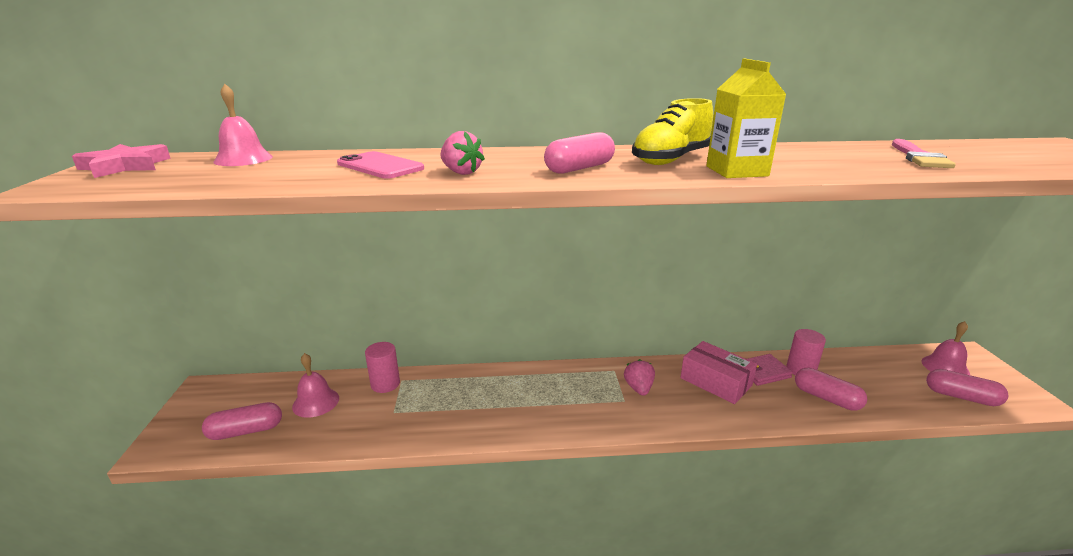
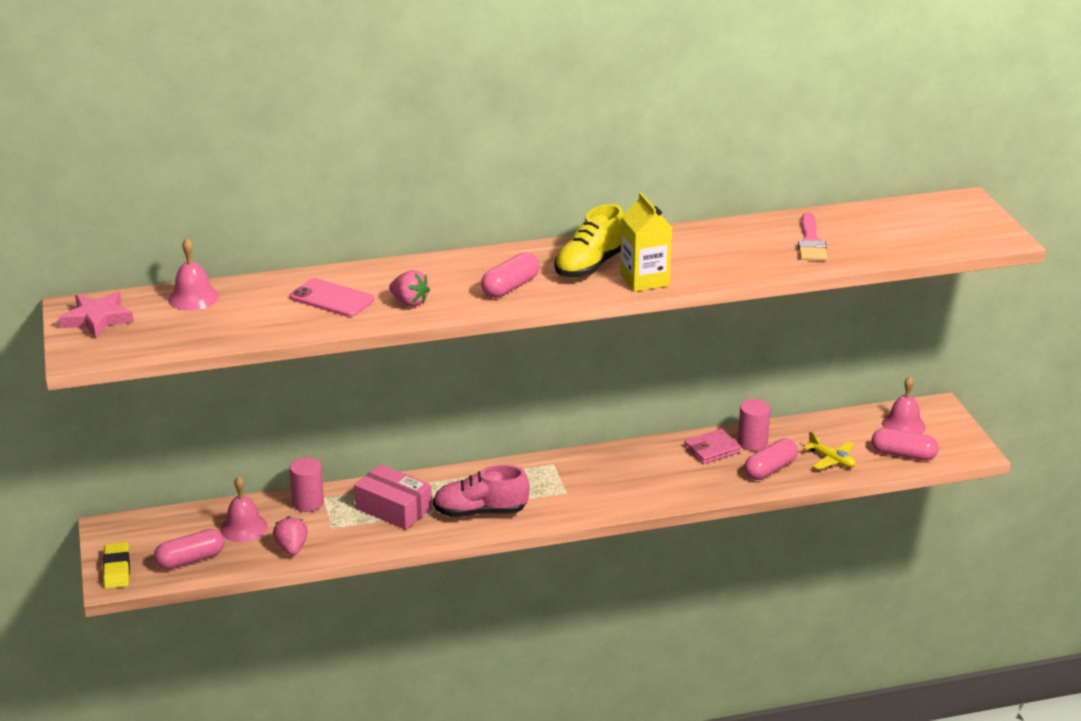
camera: 10 degrees left, 5 degrees up
(173, 433) = (117, 569): none -> yellow eraser
(538, 411) = (480, 512): none -> pink shoe
(639, 388) = (580, 479): pink strawberry -> pink strawberry (292, 548)
(715, 382) = (661, 465): pink box -> pink box (393, 508)
(826, 398) = (770, 469): pink capsule -> pink capsule turned 75 degrees counterclockwise
(887, 395) = (831, 460): none -> yellow plane

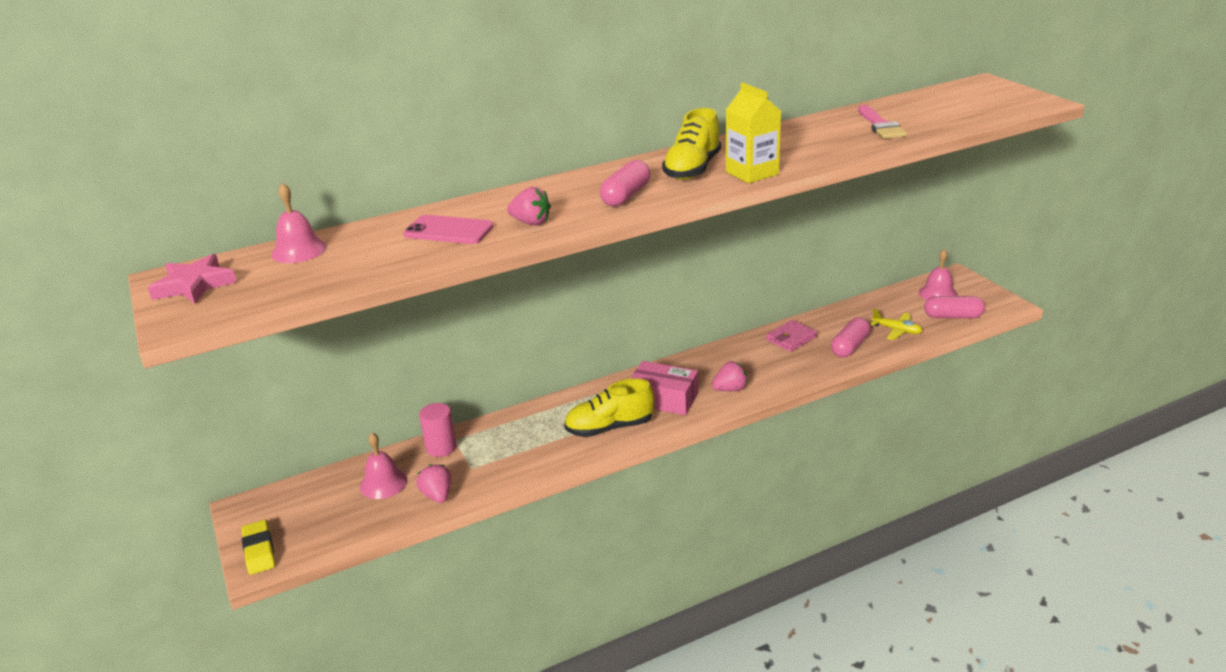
camera: 10 degrees left, 0 degrees up
(190, 560) = (336, 526): pink capsule -> none
(393, 508) = (526, 438): pink box -> pink box (664, 398)
(480, 512) = (609, 428): pink shoe -> yellow shoe
(620, 493) = (730, 389): none -> pink strawberry
(752, 443) = (822, 327): pink cylinder -> none

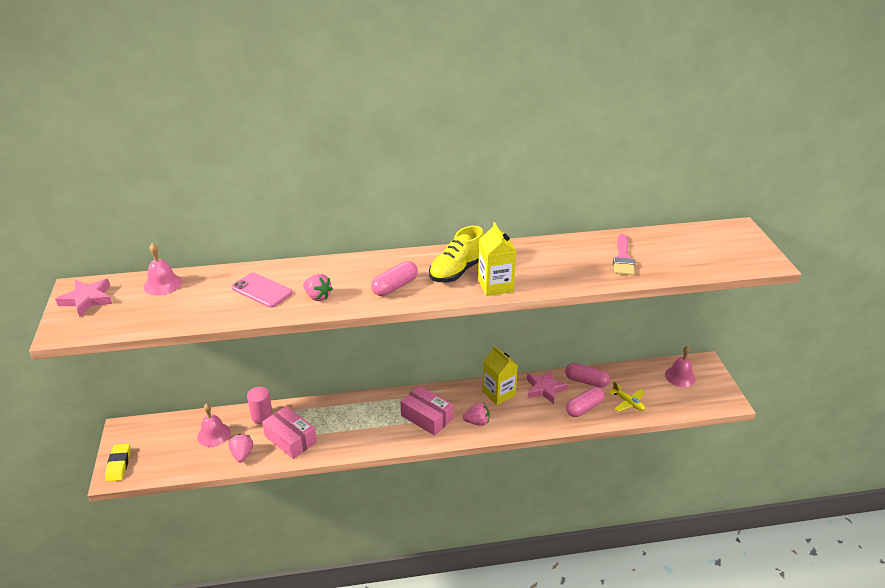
camera: 15 degrees right, 5 degrees up
(496, 463) = (290, 439): none -> pink box
(609, 428) = (378, 431): yellow shoe -> none
(738, 355) = (498, 393): none -> yellow carton
(791, 338) = (545, 389): pink wallet -> pink star
(953, 316) = (679, 401): pink capsule -> pink capsule (586, 381)

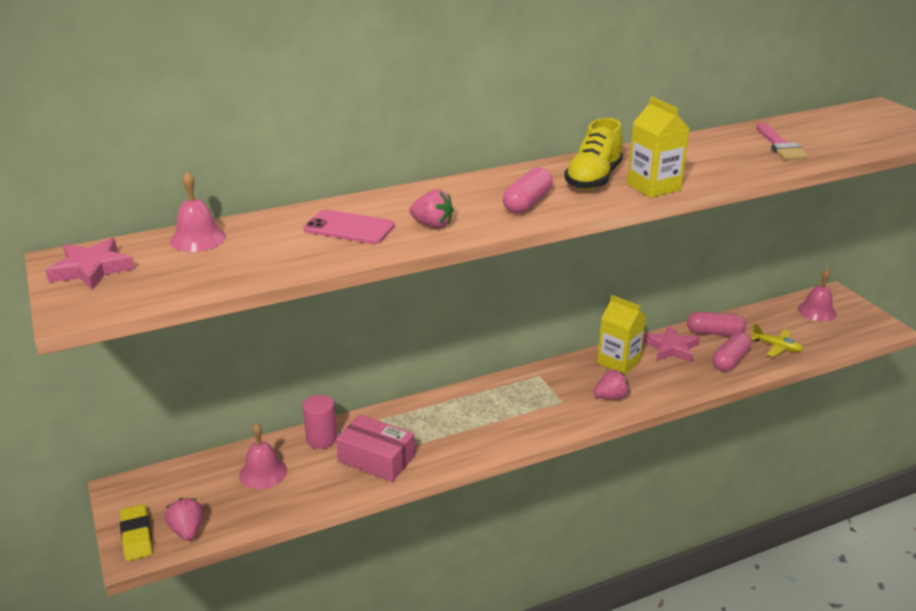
camera: 15 degrees left, 5 degrees down
(242, 454) = (317, 489): pink strawberry -> pink strawberry (187, 530)
(427, 417) = (544, 402): pink box -> none

